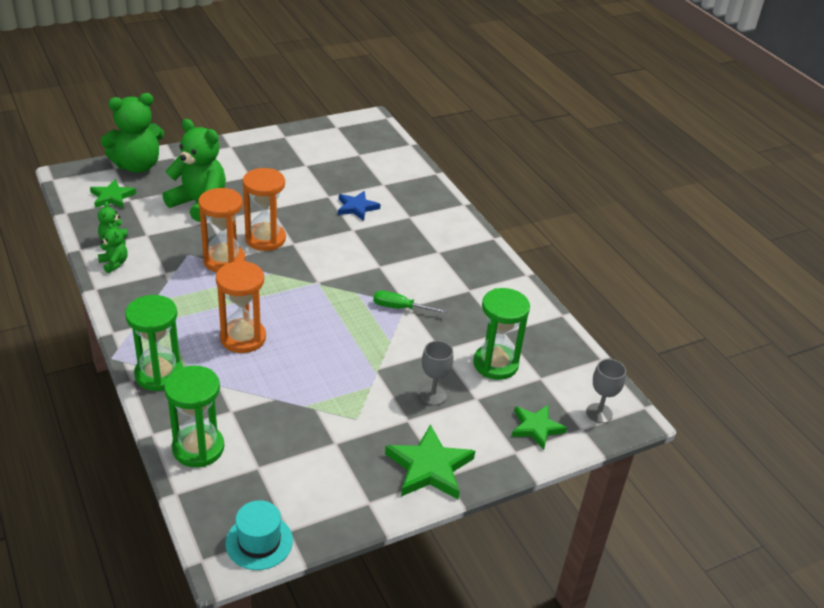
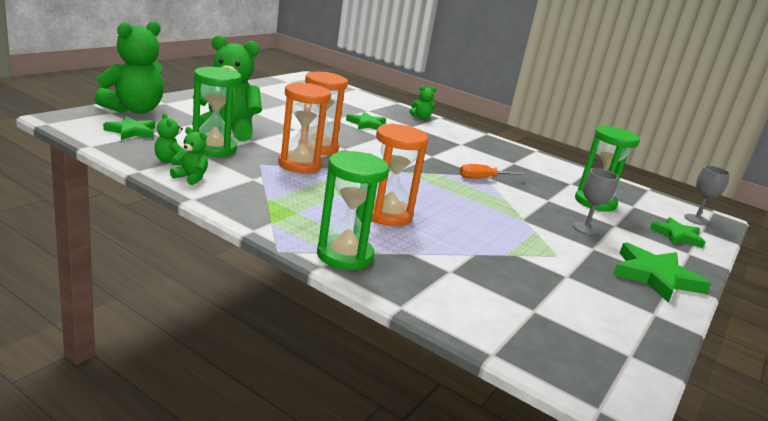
camera: 30 degrees left, 15 degrees down
(198, 448) = (461, 308): green hourglass -> green hourglass (214, 149)
(259, 542) = (622, 373): turquoise hat -> none
(356, 207) = (366, 124): blue star -> green star
(400, 308) = (483, 178): green screwdriver -> orange screwdriver
(437, 203) = (421, 118): none -> green teddy bear

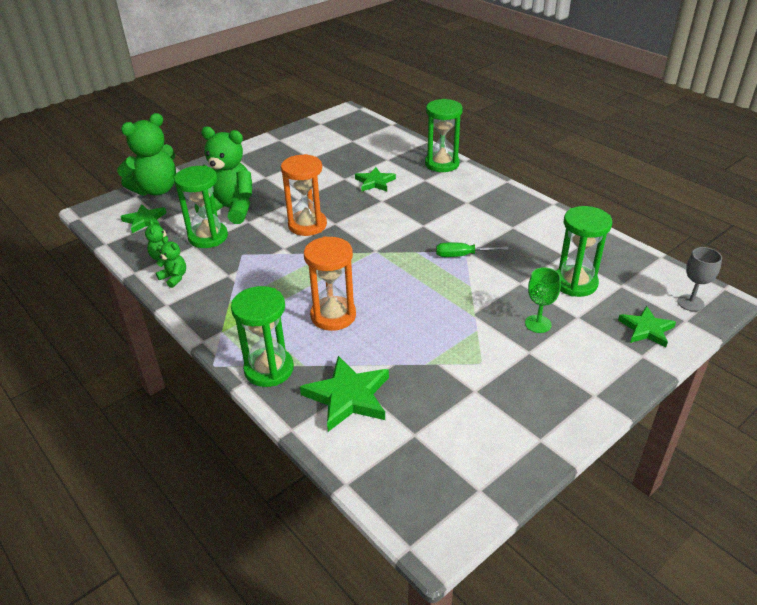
camera: 20 degrees right, 15 degrees up
(300, 165) = (279, 252): orange hourglass -> none
(421, 118) = (442, 164): green teddy bear -> green hourglass
(483, 178) = (462, 255): orange screwdriver -> green screwdriver
(585, 228) = (538, 324): grey goblet -> green goblet
(655, 276) = (575, 390): green star -> green star (348, 396)

